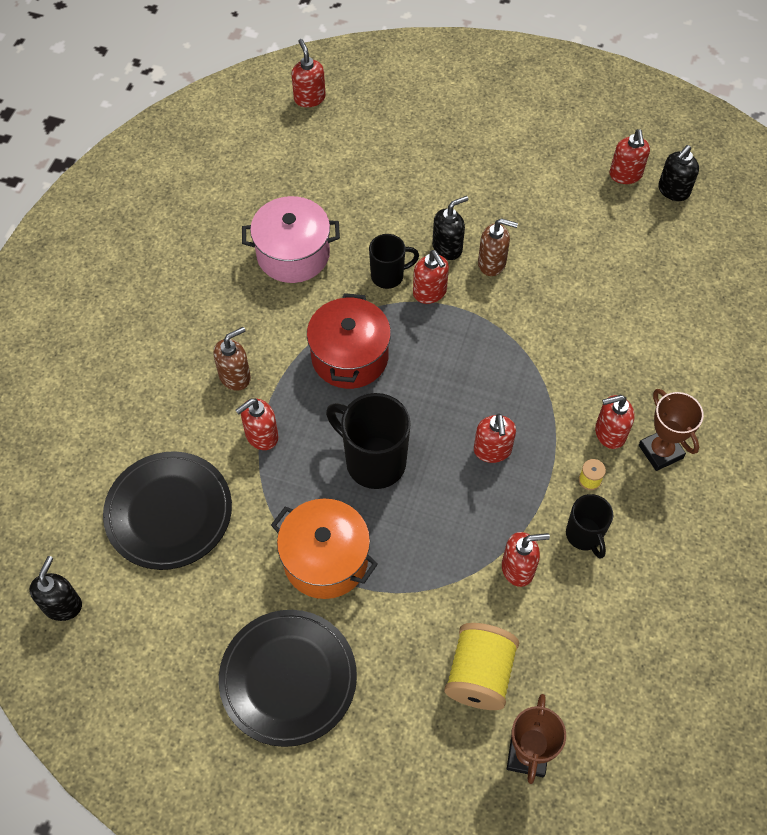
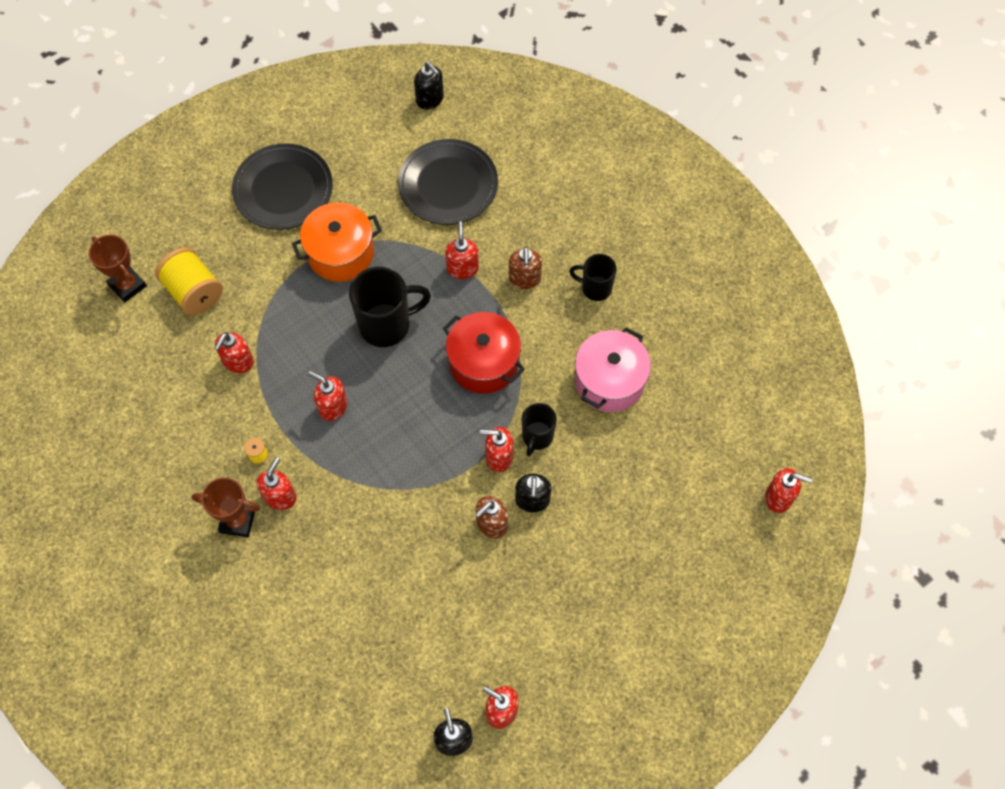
camera: 125 degrees right, 5 degrees up
(584, 535) = (223, 420): black mug -> black mug (595, 288)

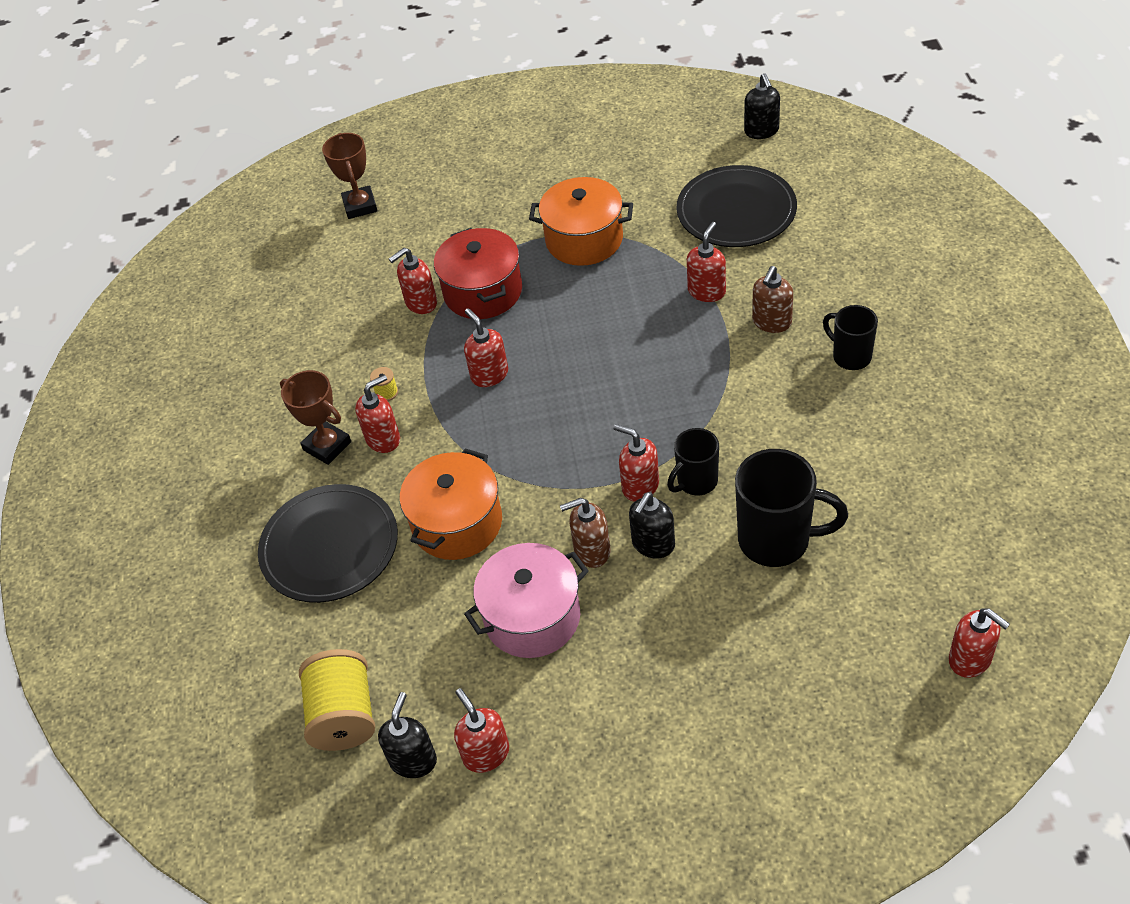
camera: 35 degrees right, 15 degrees down
(194, 292) = (418, 230): yellow spool -> yellow spool (344, 715)
(283, 189) = (560, 168): black plate -> black plate (329, 546)
(380, 544) = (457, 523): none -> orange pot
(387, 325) = (592, 318): black mug -> black mug (777, 540)
(483, 363) = (677, 388): red pot -> red pot (483, 292)
(609, 381) = (815, 455): pink pot -> pink pot (532, 617)

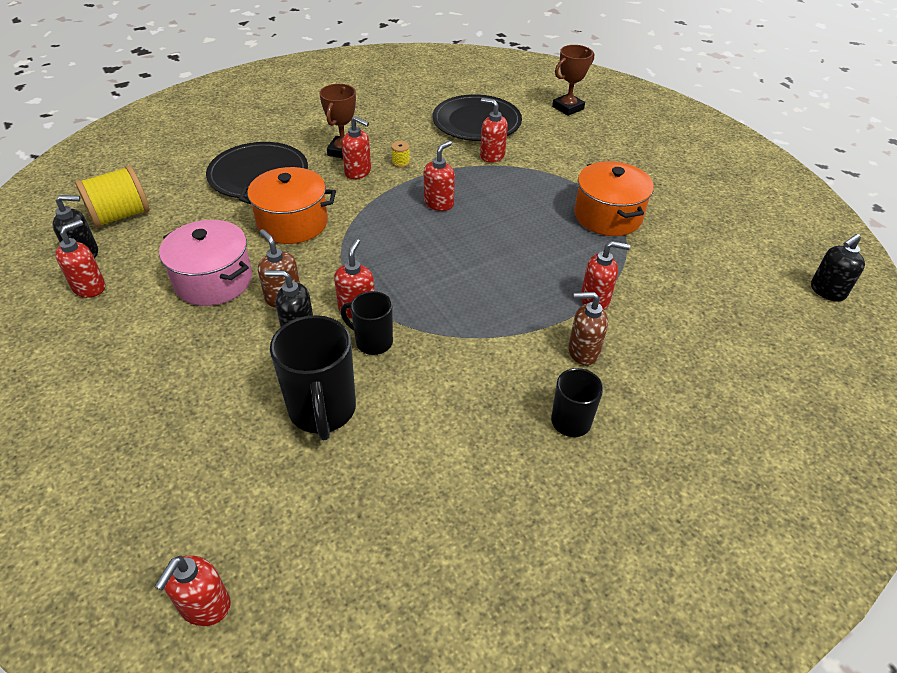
camera: 60 degrees right, 5 degrees down
(483, 292) = (519, 180): red pot -> none
(736, 211) = (708, 297): black plate -> black plate (476, 122)

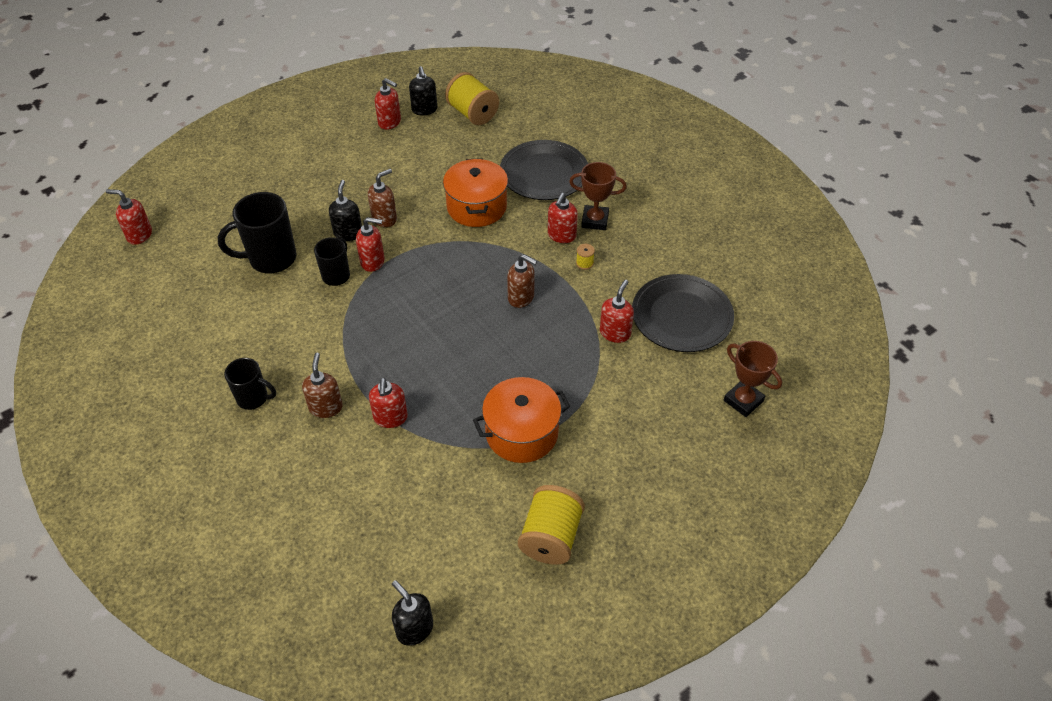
camera: 85 degrees right, 5 degrees up
(213, 280) = (400, 179): pink pot -> none
(439, 203) = (521, 297): red soap dispenser -> brown soap dispenser
(713, 209) = (551, 537): none -> yellow spool

